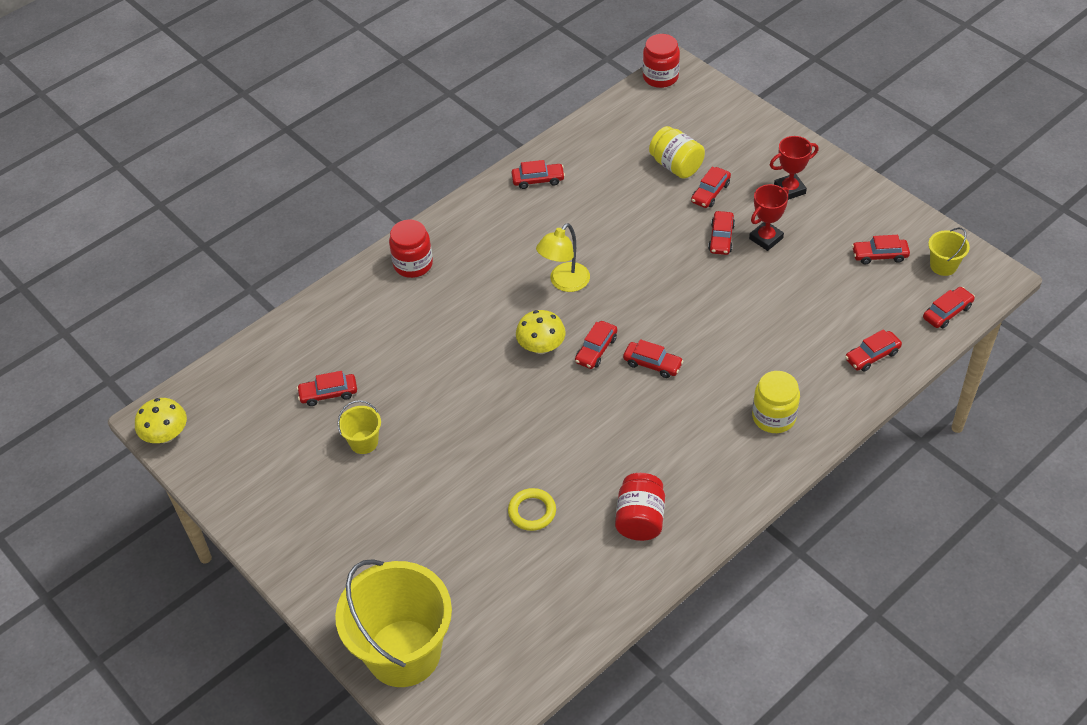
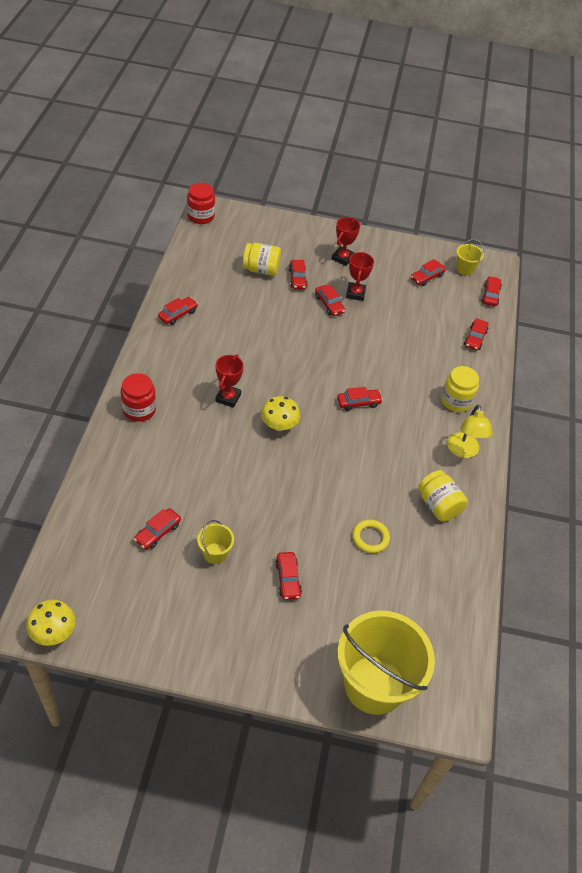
camera: 45 degrees left, 0 degrees up
(513, 292) = (228, 398): none -> red trophy
(564, 283) = (256, 376): yellow lamp -> yellow lamp (463, 451)
(596, 350) = (316, 410): red car -> red car (288, 579)
(640, 519) = (438, 505): red jar -> yellow jar

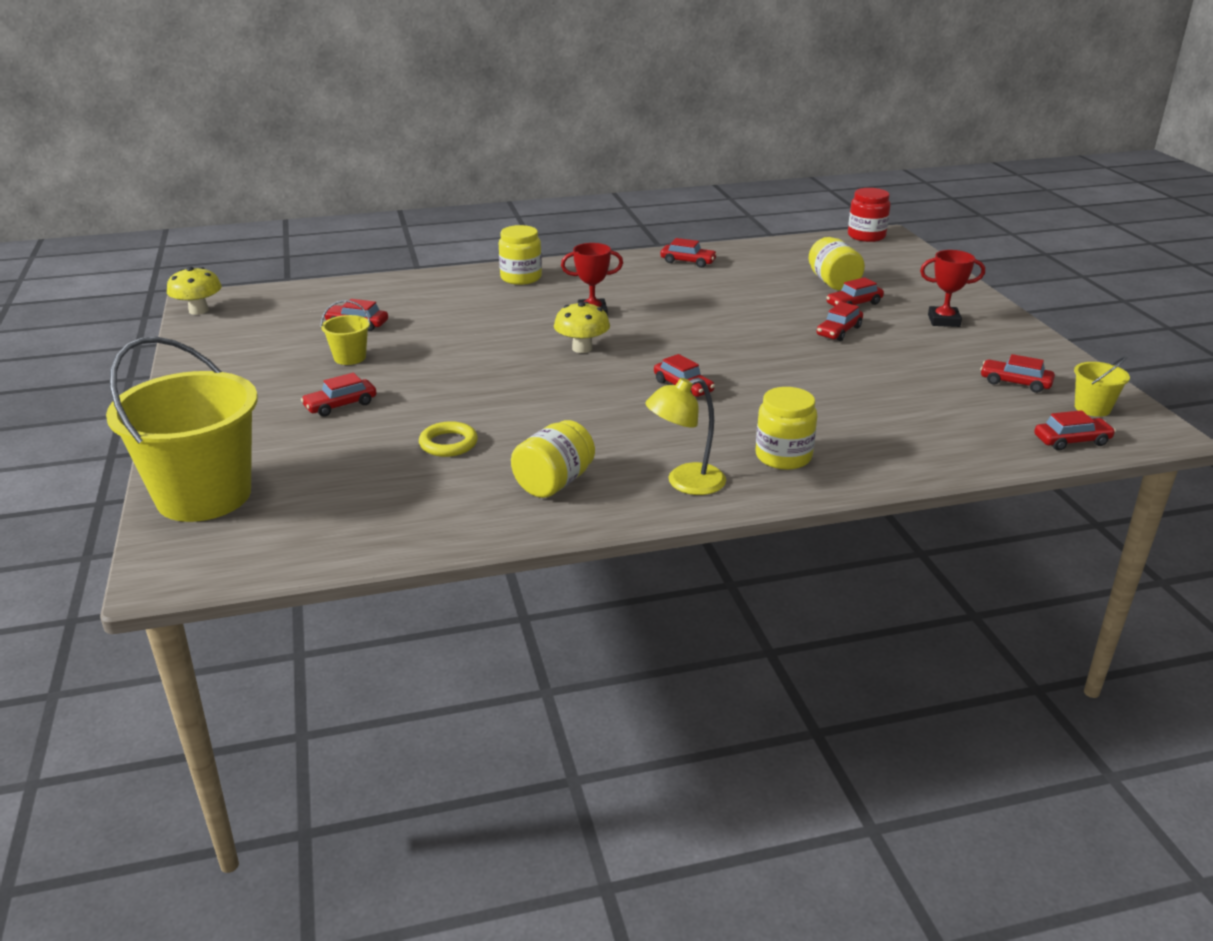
camera: 70 degrees right, 20 degrees down
(139, 410) = (521, 278): red jar -> yellow jar
(355, 293) = (888, 342): red trophy -> none
(475, 338) = (946, 446): red car -> none

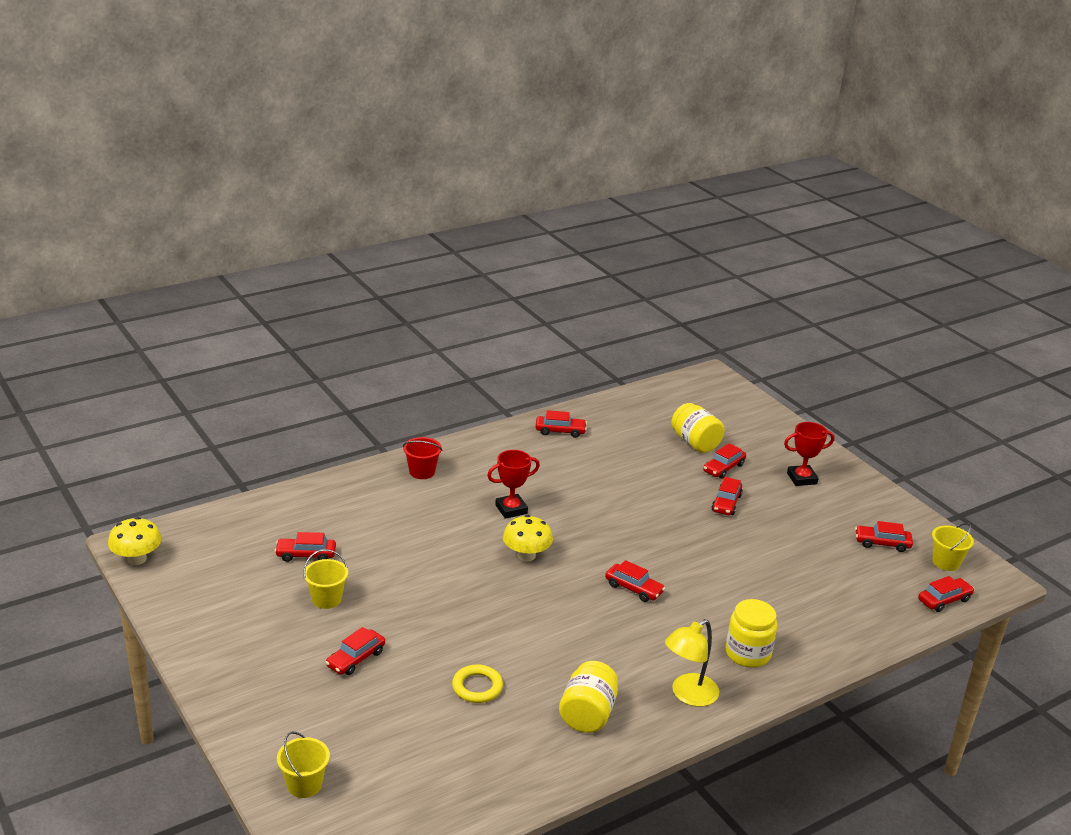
camera: 20 degrees left, 0 degrees up
(204, 496) = (304, 784): yellow bucket -> yellow bucket, size x0.43
(521, 278) = (422, 472): yellow jar -> red bucket
(866, 236) = (696, 378): red jar -> none

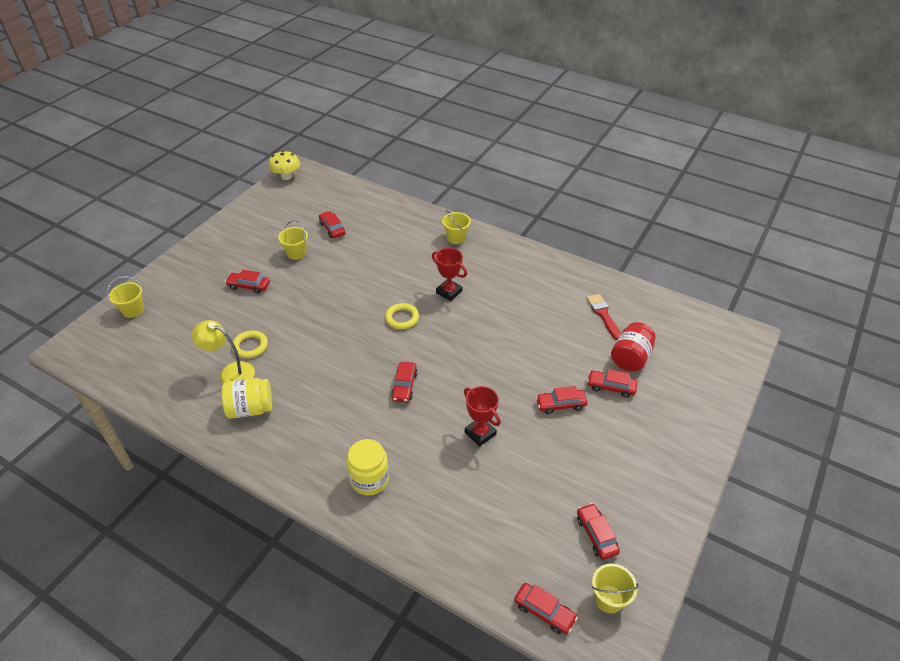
camera: 65 degrees right, 15 degrees up
(422, 472) = (456, 238): red bucket -> yellow bucket
(526, 555) = (402, 318): yellow mushroom -> yellow ring
(560, 431) = (568, 280): red car -> none
(627, 433) = (603, 314): none -> red brush
(688, 695) = (299, 457): yellow lamp -> yellow lamp (230, 372)
(695, 443) = (630, 358): yellow jar -> red jar
(802, 478) = (646, 444): red trophy -> red trophy (480, 433)

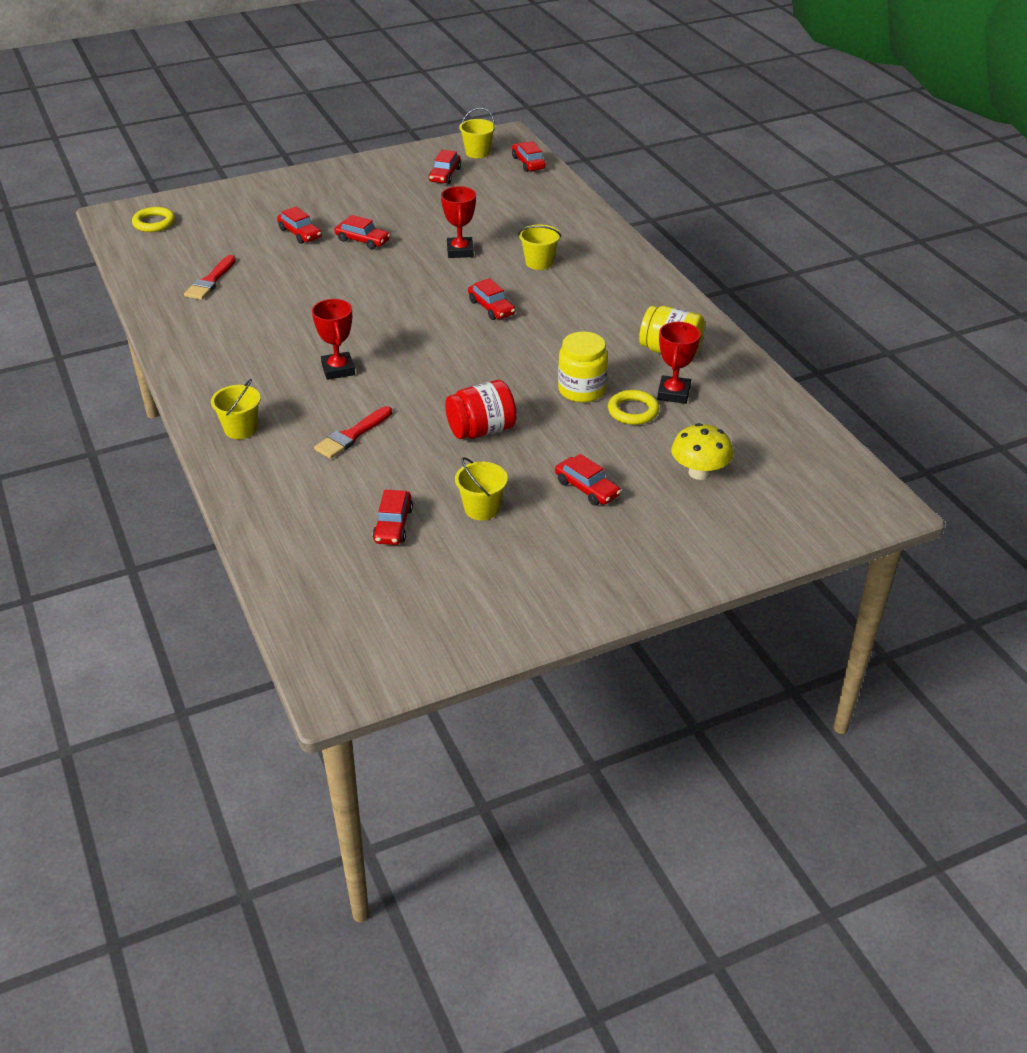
camera: 145 degrees left, 5 degrees down
(133, 310) = (774, 525): yellow bucket -> yellow bucket (539, 262)
(230, 372) = (673, 393): yellow lamp -> red trophy
(286, 176) = (372, 680): yellow mushroom -> yellow mushroom (699, 472)
(369, 479) = (591, 261): yellow jar -> yellow jar (582, 390)
(397, 259) = (351, 435): none -> red brush
(402, 318) = (426, 366): yellow ring -> yellow ring (154, 223)
(404, 386) = (491, 308): red car -> red car turned 105 degrees clockwise
(630, 358) = (247, 243): red jar -> red jar (481, 430)

